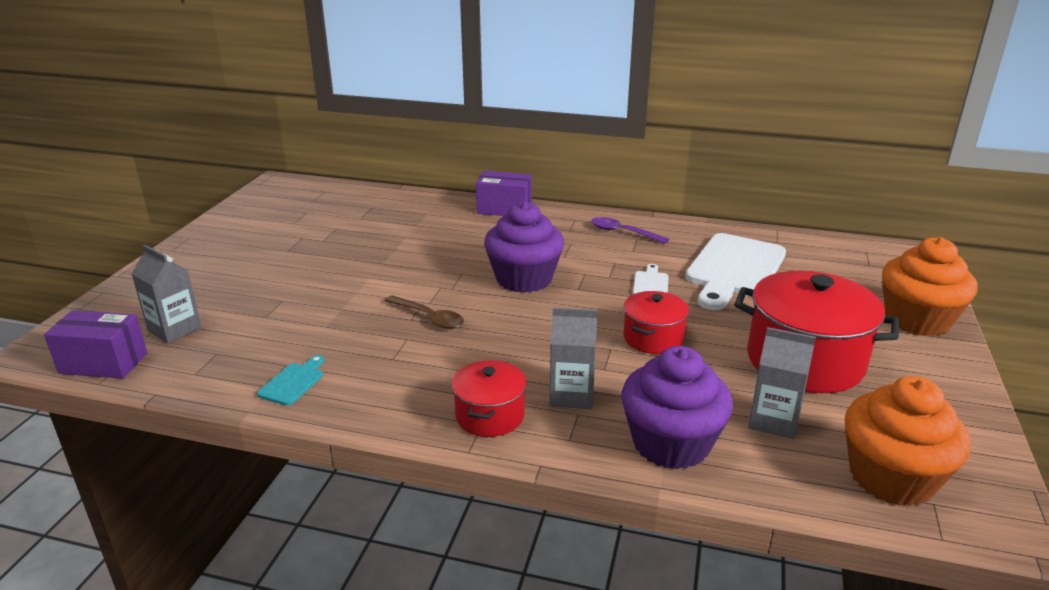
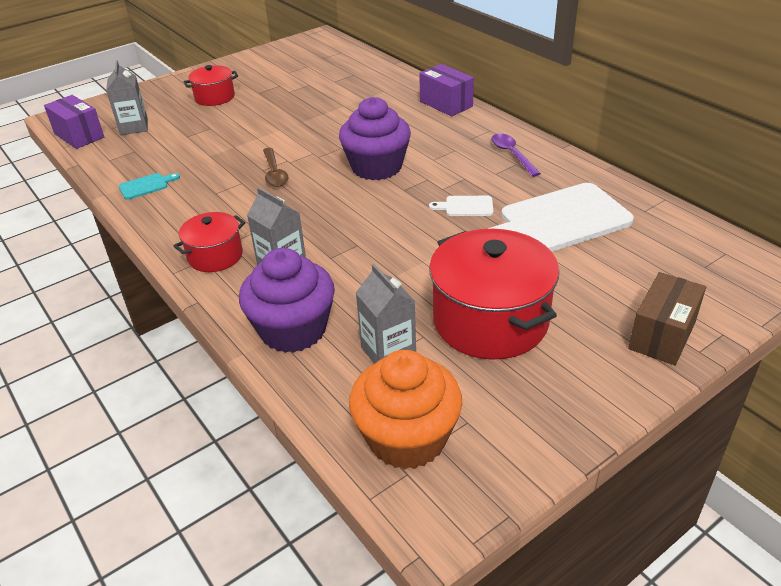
camera: 40 degrees right, 10 degrees up
(650, 284) = (466, 206): white cutting board -> white cutting board turned 135 degrees counterclockwise
(653, 338) = (399, 250): red pot -> red pot (215, 97)
(917, 320) = (662, 335): orange cupcake -> brown box

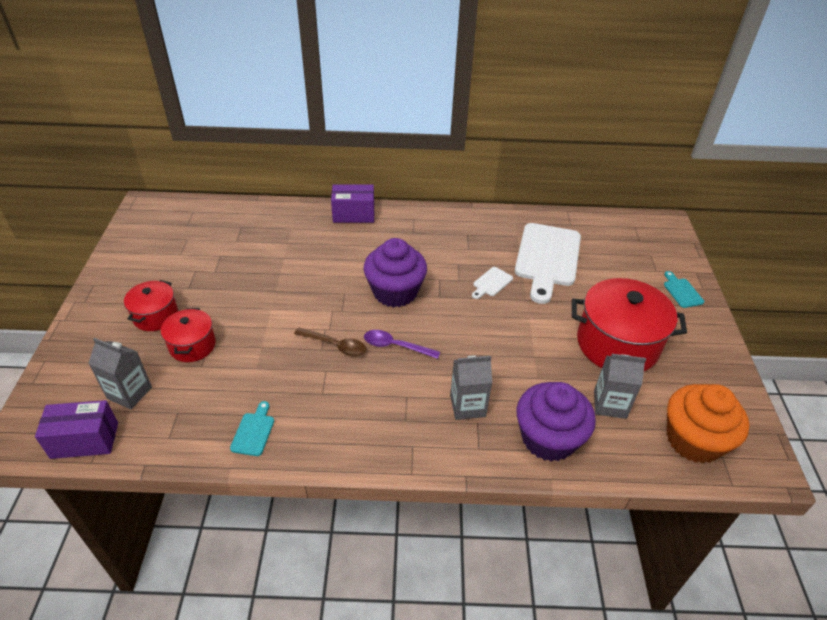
camera: 55 degrees left, 5 degrees up
(215, 256) = (415, 437): red pot -> red pot (192, 345)
(512, 154) = (455, 229): purple spoon -> purple spoon (395, 346)
(662, 335) = (681, 291): brown box -> turquoise cutting board

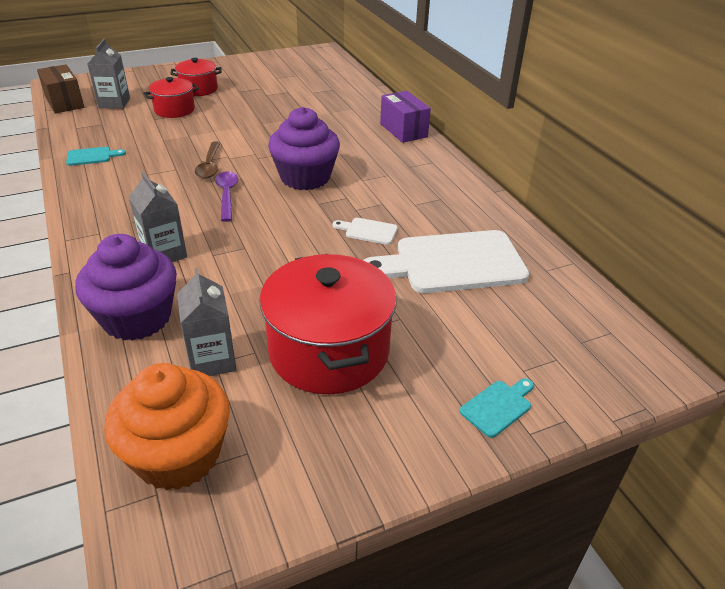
camera: 65 degrees right, 5 degrees down
(85, 440) = (64, 102): purple box -> brown box

